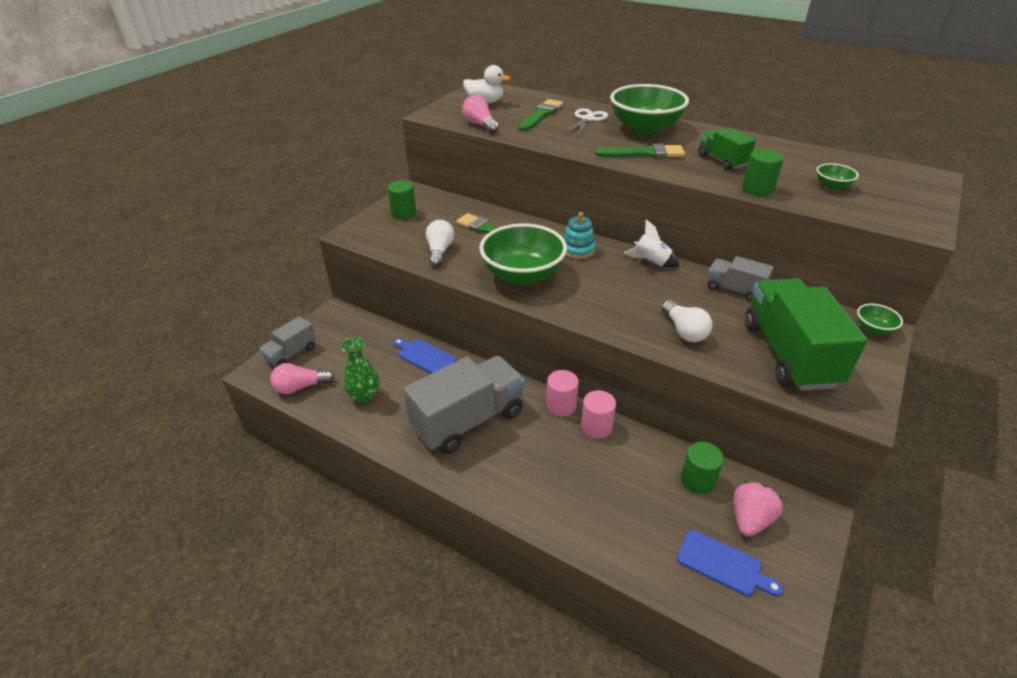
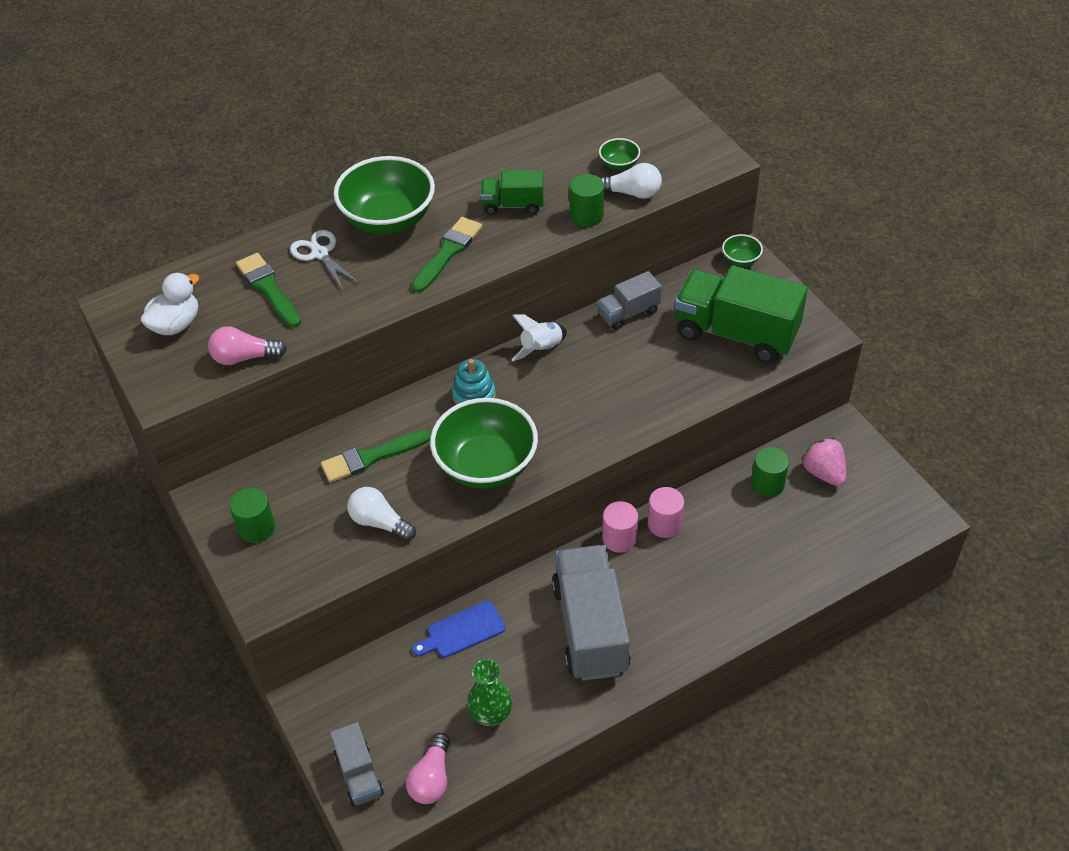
camera: 60 degrees left, 10 degrees up
(684, 331) = (662, 384): white light bulb -> white light bulb (631, 193)
(723, 564) = (853, 516): blue cutting board -> none

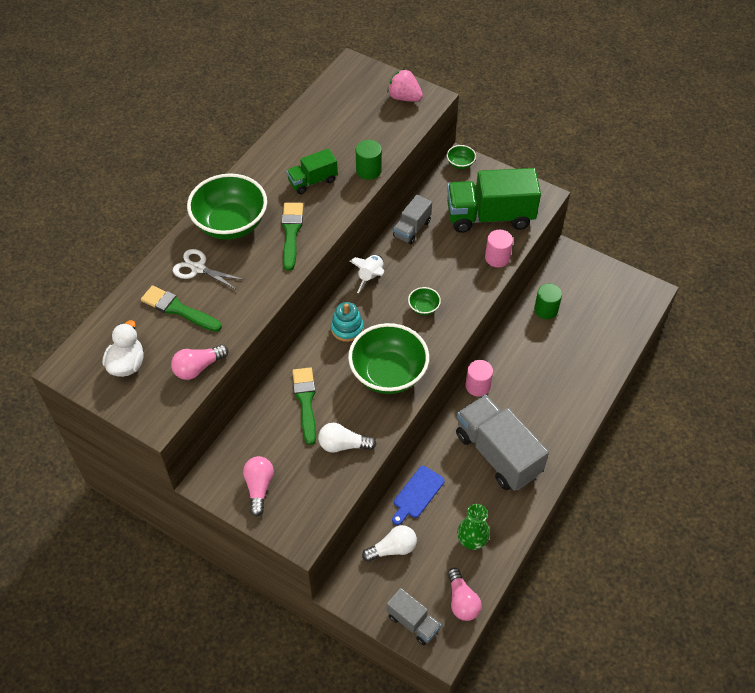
camera: 30 degrees left, 5 degrees up
(256, 528) = (259, 487): green cylinder -> pink light bulb
(371, 457) = (305, 401): green brush -> green brush turned 135 degrees clockwise
(619, 164) = (365, 125): green bowl -> green bowl (423, 307)
(631, 193) = (388, 143): white light bulb -> white light bulb (392, 549)
(664, 524) = (500, 364): pink cylinder -> pink cylinder (497, 258)
(823, 473) = (575, 288): pink strawberry -> pink strawberry (404, 97)

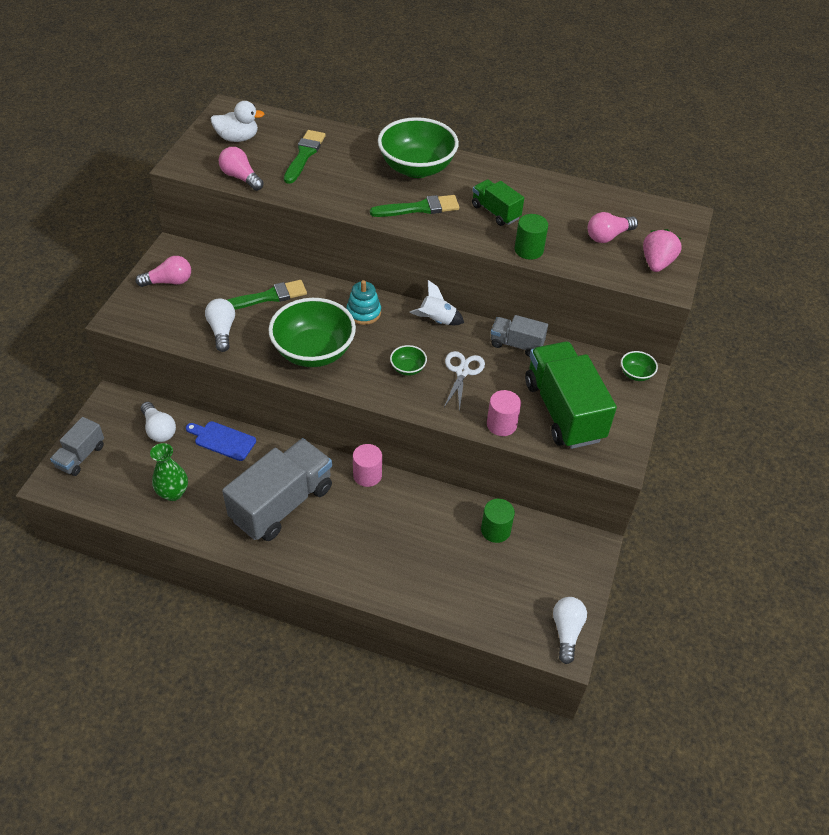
camera: 75 degrees right, 5 degrees down
(198, 268) = (355, 158): white scissors -> white scissors (462, 372)
(462, 601) = (104, 493): pink light bulb -> pink light bulb (608, 236)
(637, 288) = (566, 631): none -> white light bulb

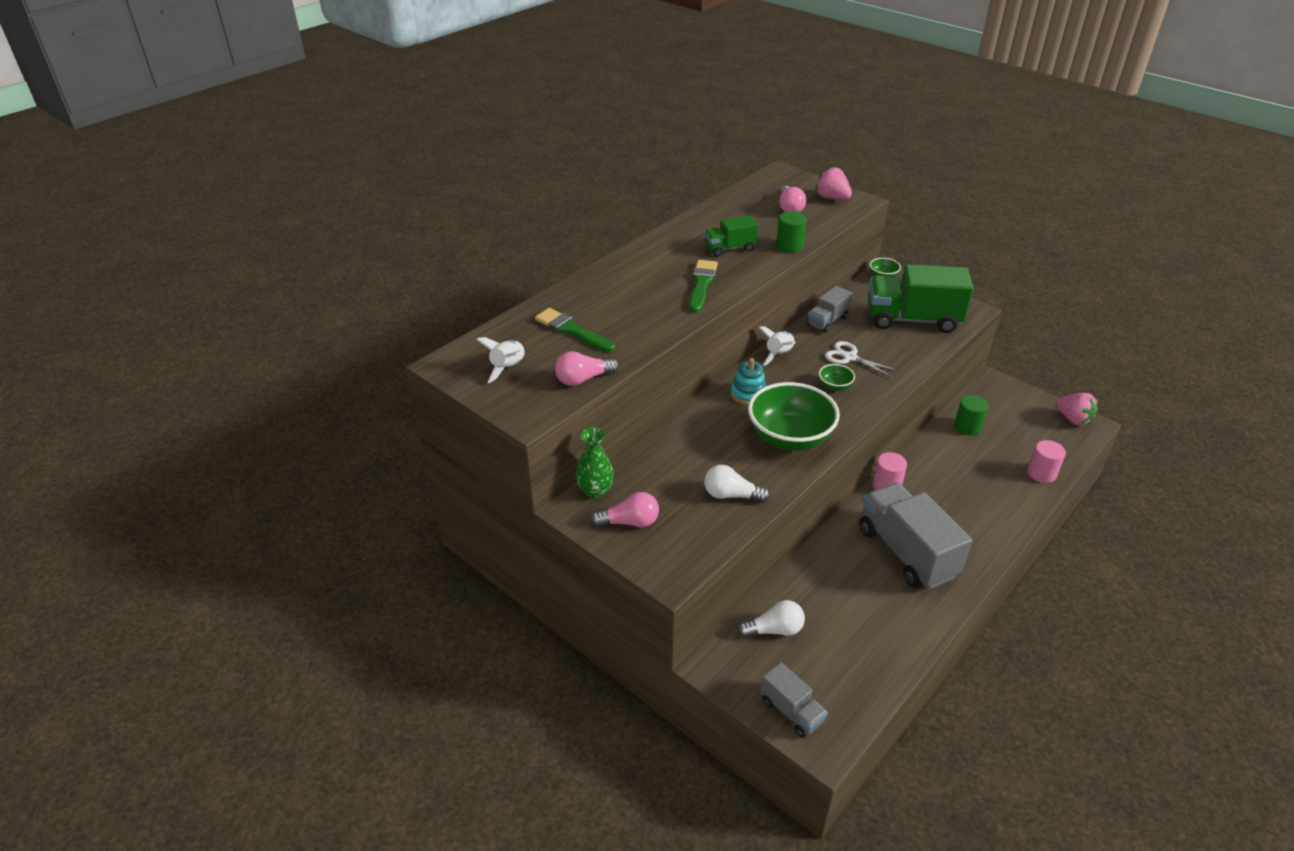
camera: 65 degrees left, 10 degrees down
(169, 282) = (629, 522): pink light bulb -> pink light bulb turned 75 degrees clockwise
(173, 493) = (870, 635): green vase -> green vase (595, 491)
(223, 440) = (808, 579): blue cutting board -> none
(237, 138) = (508, 368): white duck -> white rocket
(268, 297) = (694, 451): green brush -> none
(417, 168) = (639, 272): green bowl -> none
(501, 424) = (919, 353): pink cylinder -> pink cylinder (1041, 473)
(566, 631) = (1073, 419): white light bulb -> pink strawberry

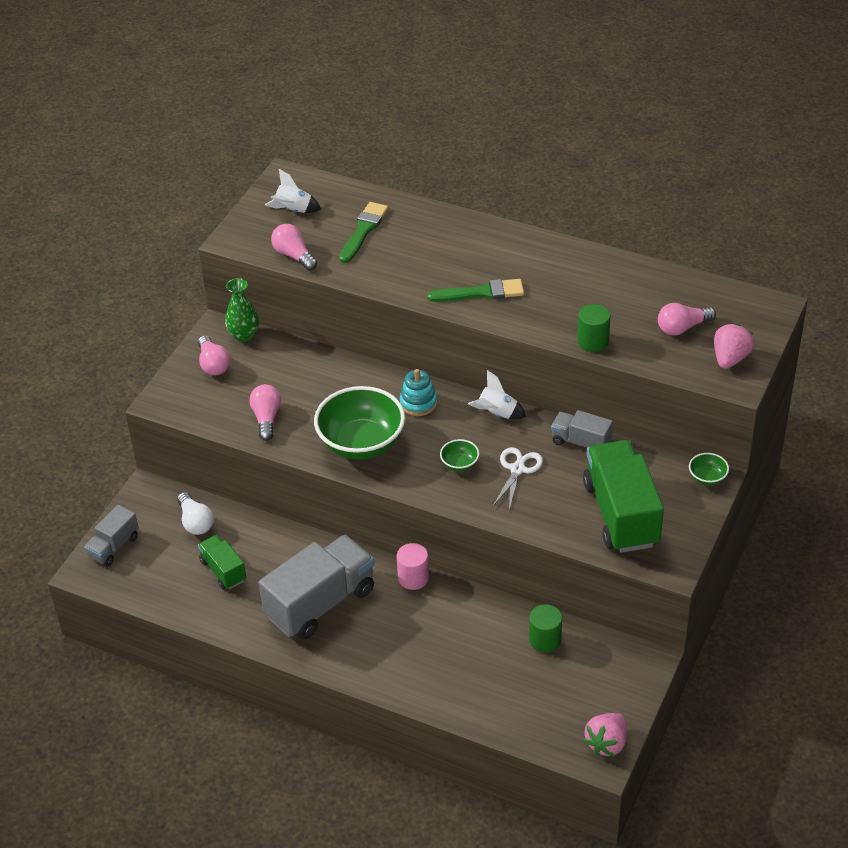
camera: 75 degrees right, 5 degrees up
(730, 248) = (563, 298): green truck -> green truck (223, 571)
(731, 495) = (266, 418): white light bulb -> pink light bulb
(1041, 473) = (487, 712): pink cylinder -> none

